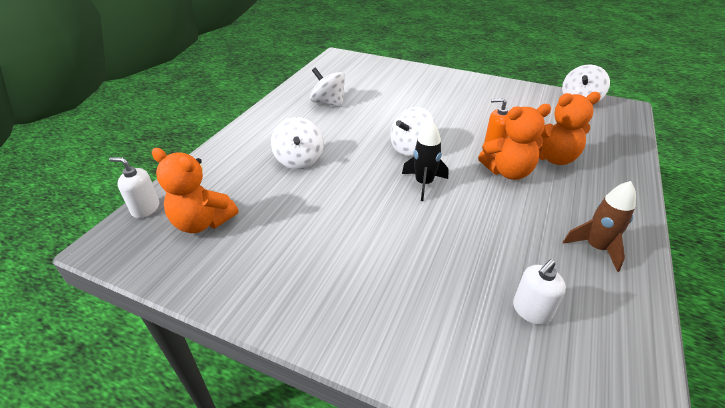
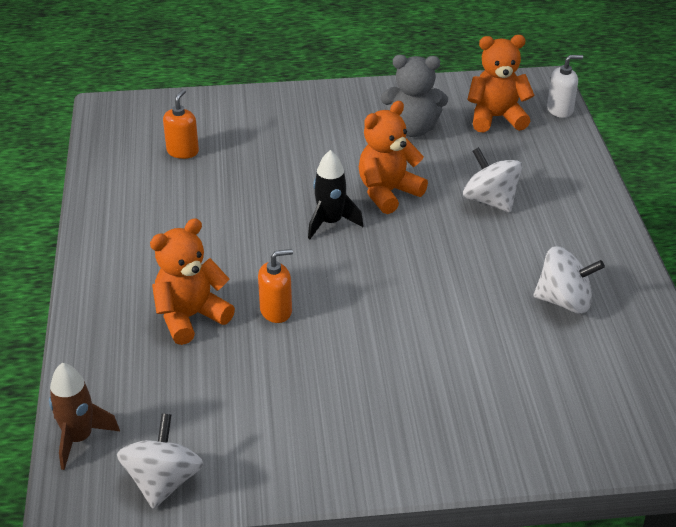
camera: 150 degrees right, 0 degrees up
(283, 240) = (412, 129): none -> grey teddy bear
(410, 148) = (380, 265): white spinning top -> none
(508, 172) = (242, 273): orange teddy bear -> orange teddy bear (388, 192)
(531, 311) = (183, 151): white soap dispenser -> orange soap dispenser
(596, 248) = (132, 217): brown rocket -> brown rocket (79, 438)

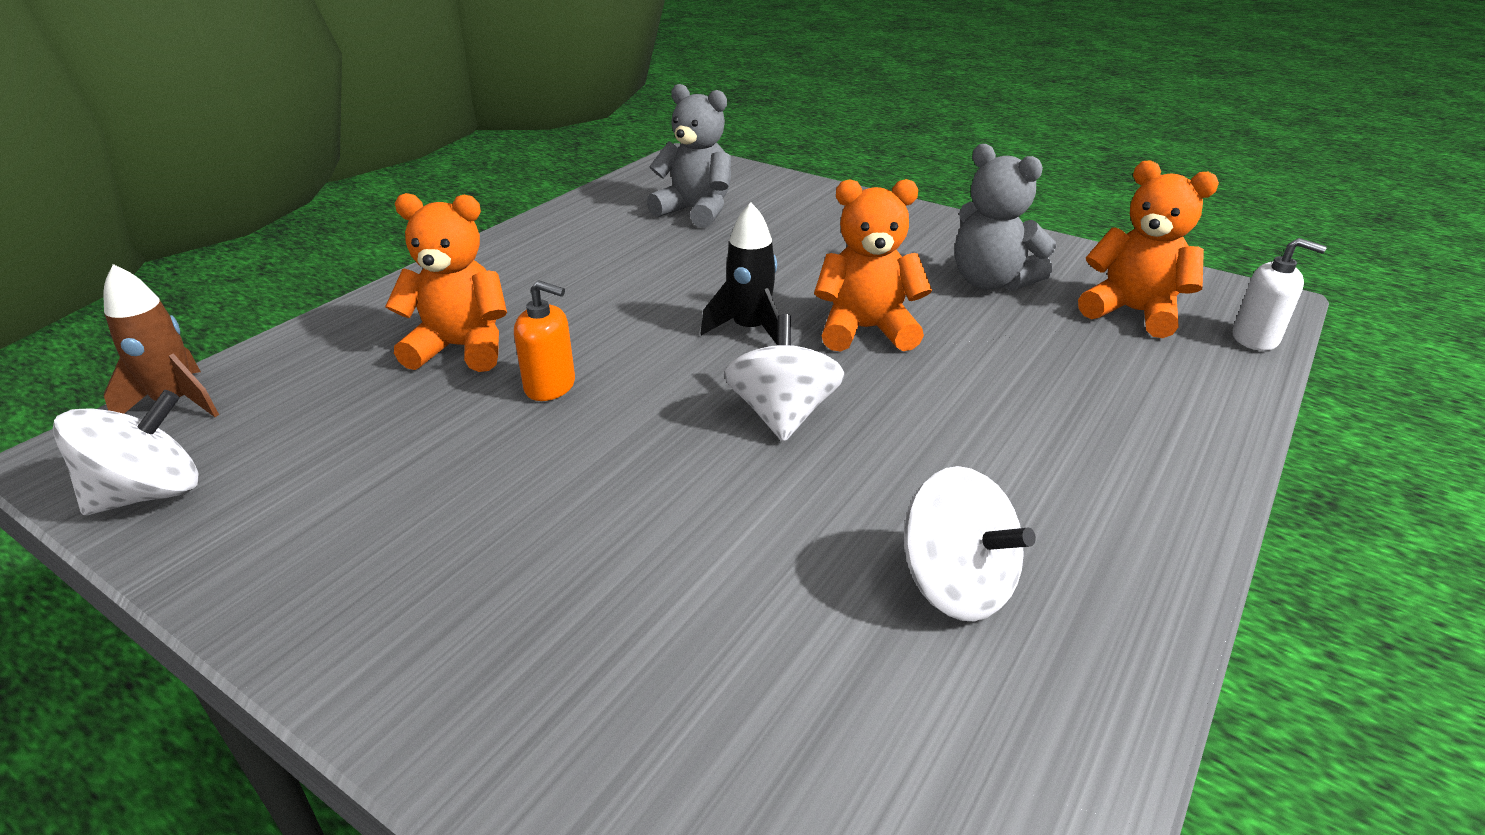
camera: 40 degrees right, 5 degrees down
(183, 151) = (696, 211): orange soap dispenser -> grey teddy bear
(490, 200) = (1001, 396): white spinning top -> white spinning top (782, 415)

